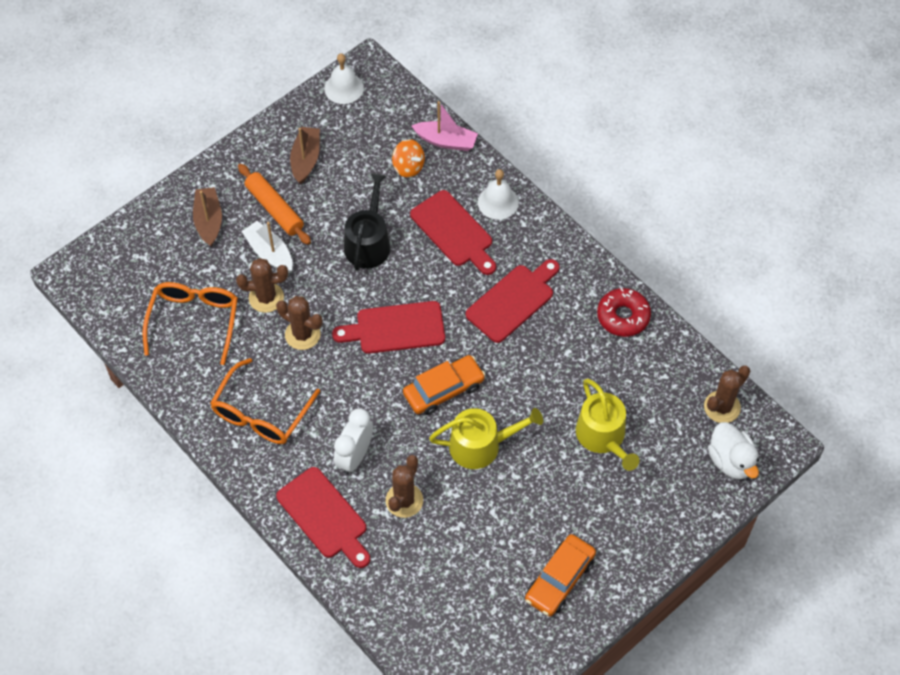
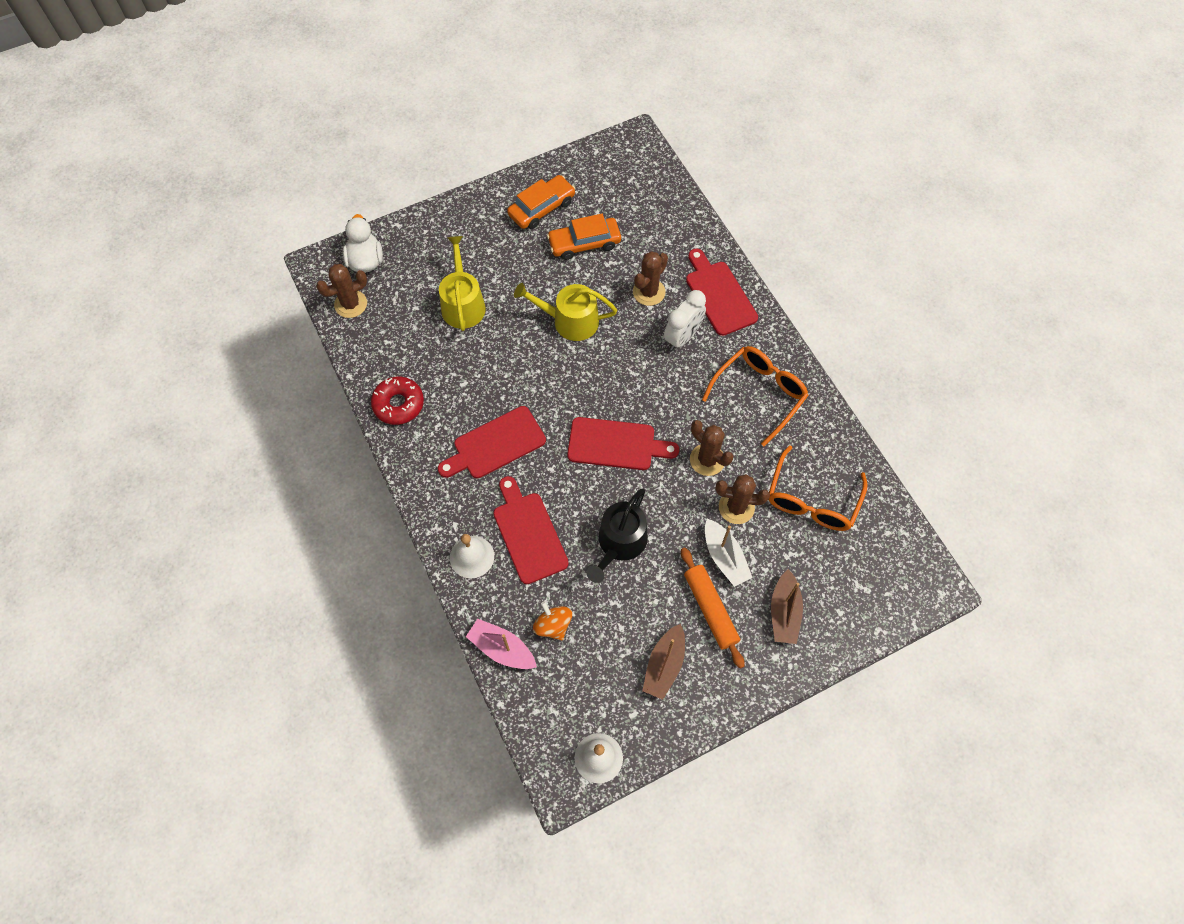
camera: 165 degrees left, 5 degrees up
(444, 390) = (587, 376): orange car -> orange car (584, 243)

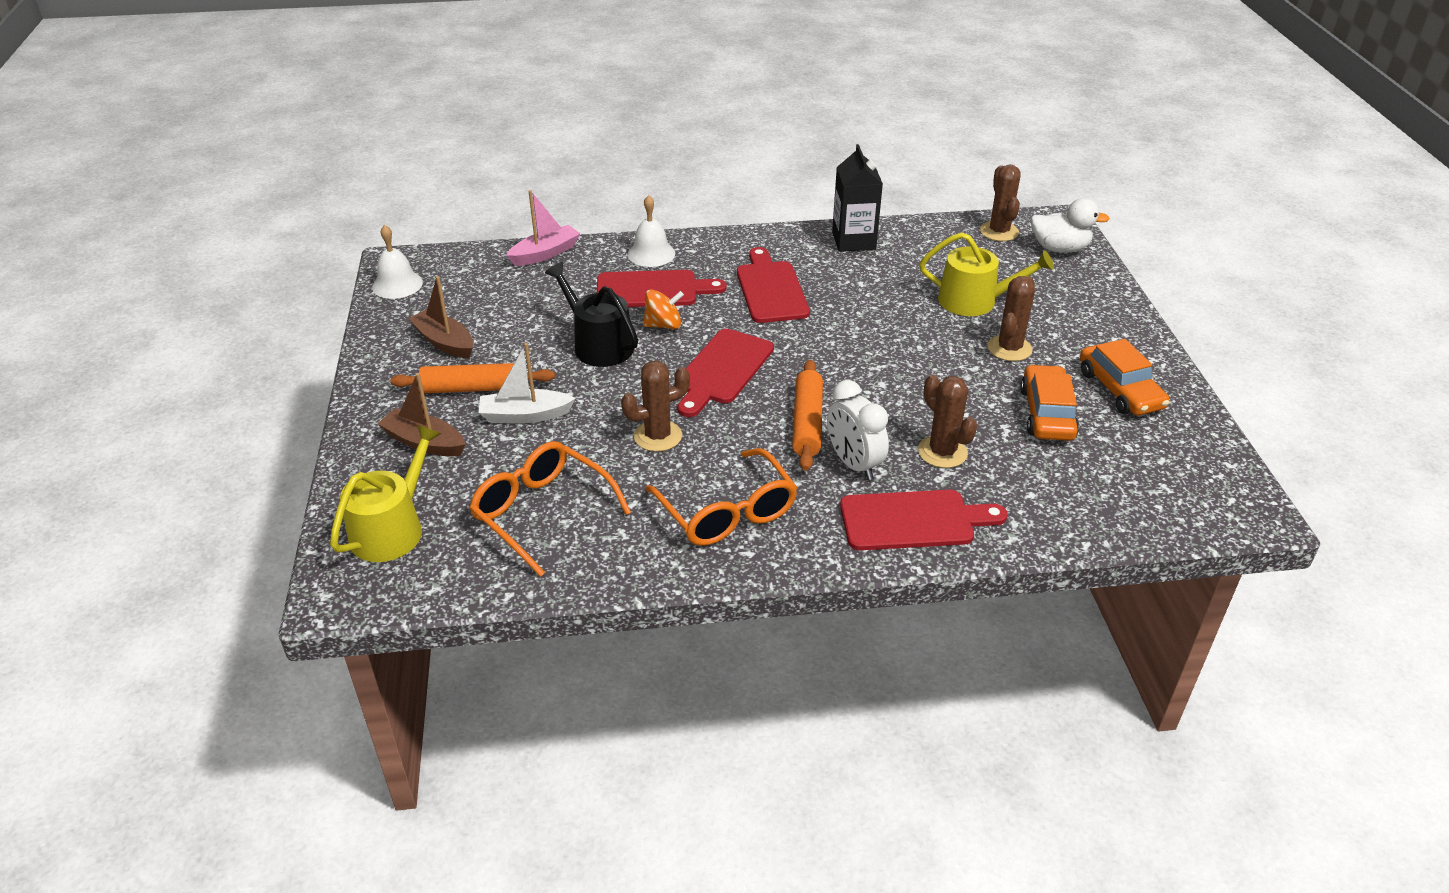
camera: 110 degrees right, 25 degrees down
(398, 404) = (853, 241): red donut -> black carton
(553, 625) = (543, 285): orange spinning top -> orange spinning top (663, 325)
(569, 321) = (919, 373): yellow watering can -> yellow watering can (392, 528)
(653, 374) = (807, 423): none -> orange rolling pin
(736, 507) = (579, 442): brown cactus -> brown cactus (1009, 348)

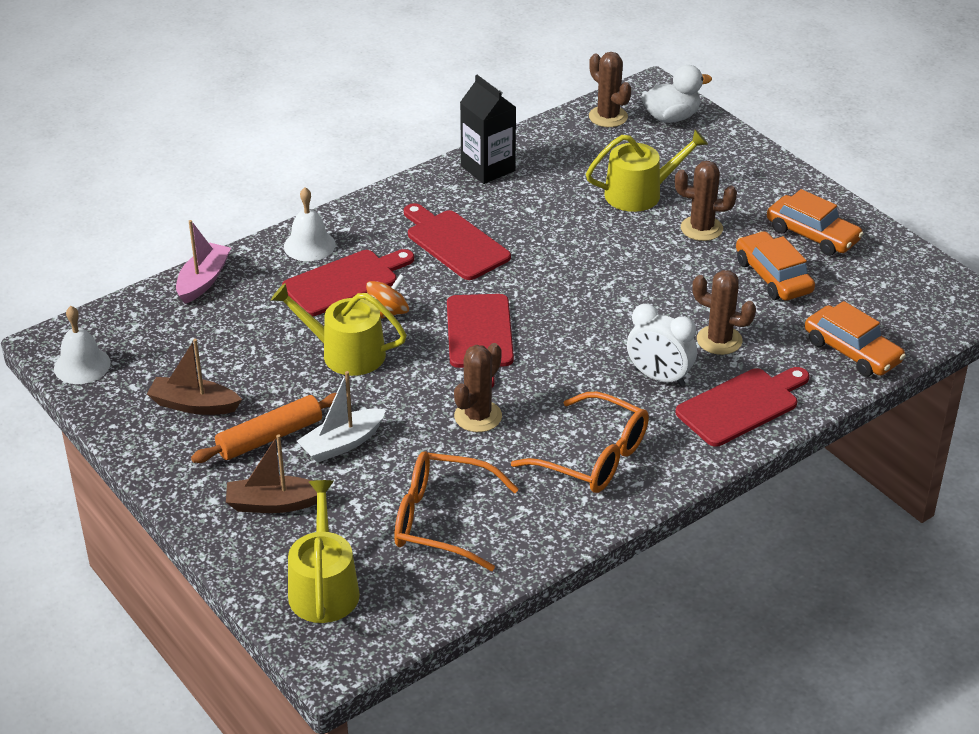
camera: 30 degrees left, 0 degrees up
(598, 344) = (345, 353): black watering can -> yellow watering can
(807, 423) = (592, 356): orange rolling pin -> none
(1009, 348) = (701, 228): brown cactus -> brown cactus turned 75 degrees counterclockwise
(1074, 512) = (852, 351): none -> orange car

